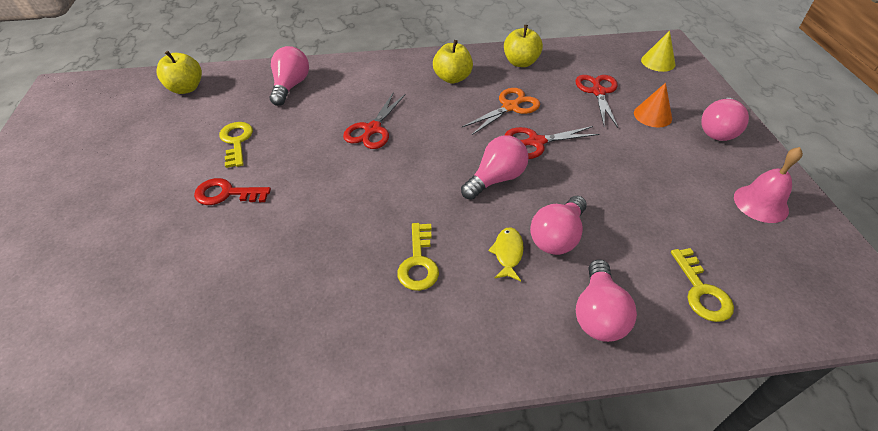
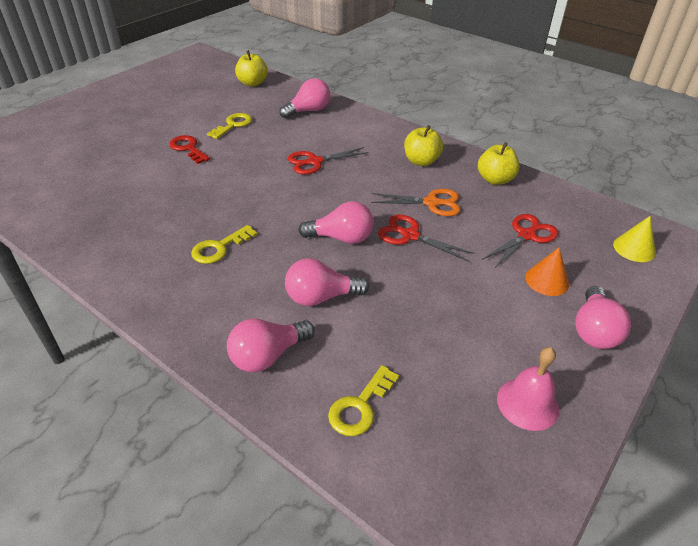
camera: 45 degrees right, 5 degrees down
(508, 253) = (274, 282): yellow fish -> none
(717, 130) = (594, 330): pink light bulb -> pink light bulb turned 60 degrees counterclockwise

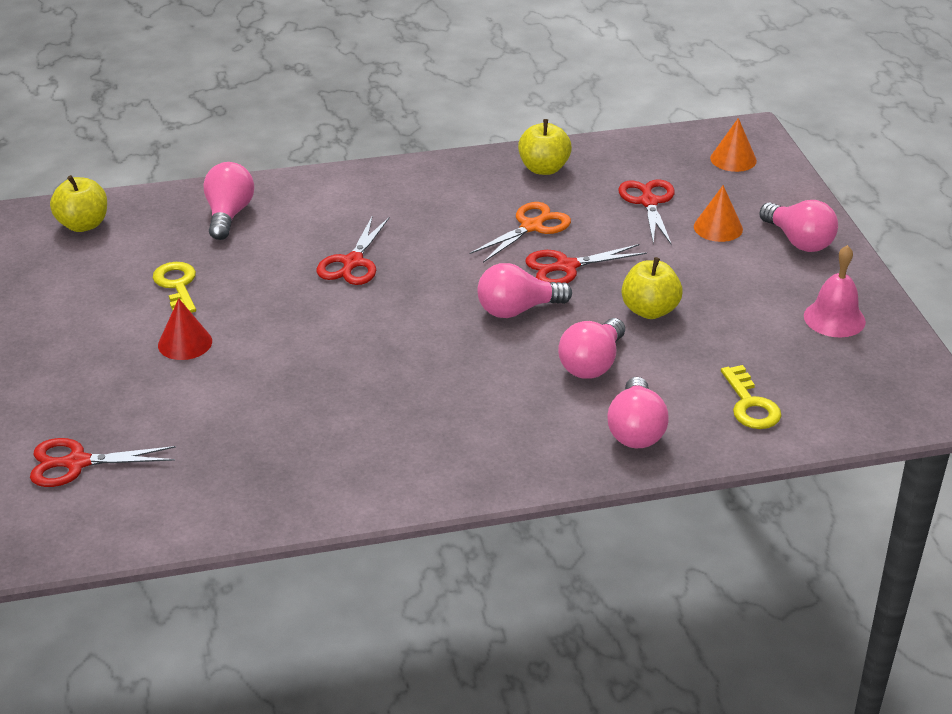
camera: 50 degrees left, 5 degrees down
(63, 166) = (77, 463): none -> red scissors
(188, 148) = (185, 343): red key -> red cone
(219, 248) = (433, 397): yellow key -> none
(341, 238) = (517, 310): pink light bulb -> pink light bulb turned 150 degrees counterclockwise
(421, 161) = (450, 194): yellow apple -> yellow apple (649, 310)
(634, 248) = (733, 159): yellow cone -> orange cone

